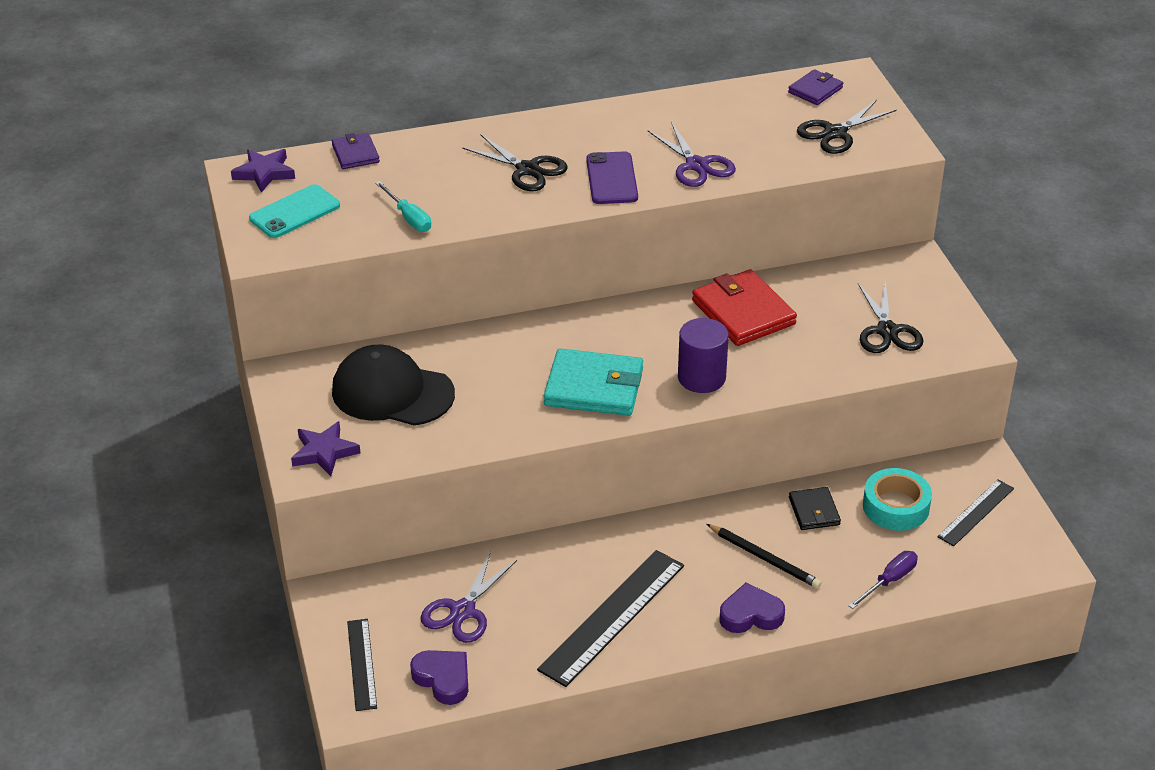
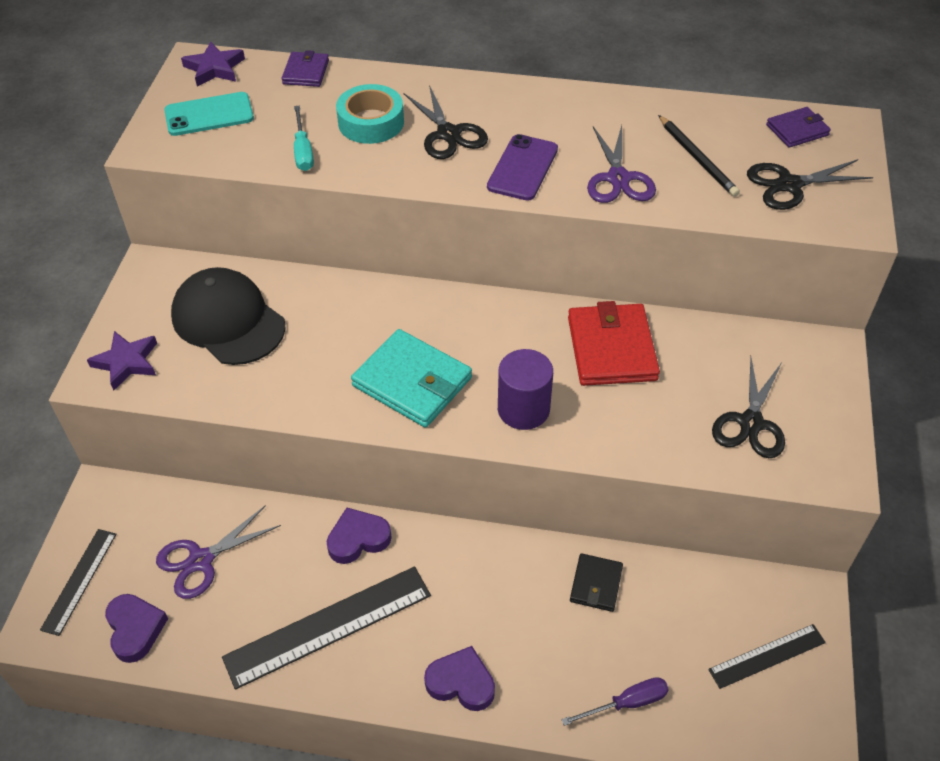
camera: 25 degrees right, 10 degrees up
(592, 548) = (358, 539): none -> purple heart
(764, 558) = (514, 620): black pencil -> black pencil (697, 158)
(896, 507) = (684, 613): turquoise tape -> turquoise tape (371, 122)

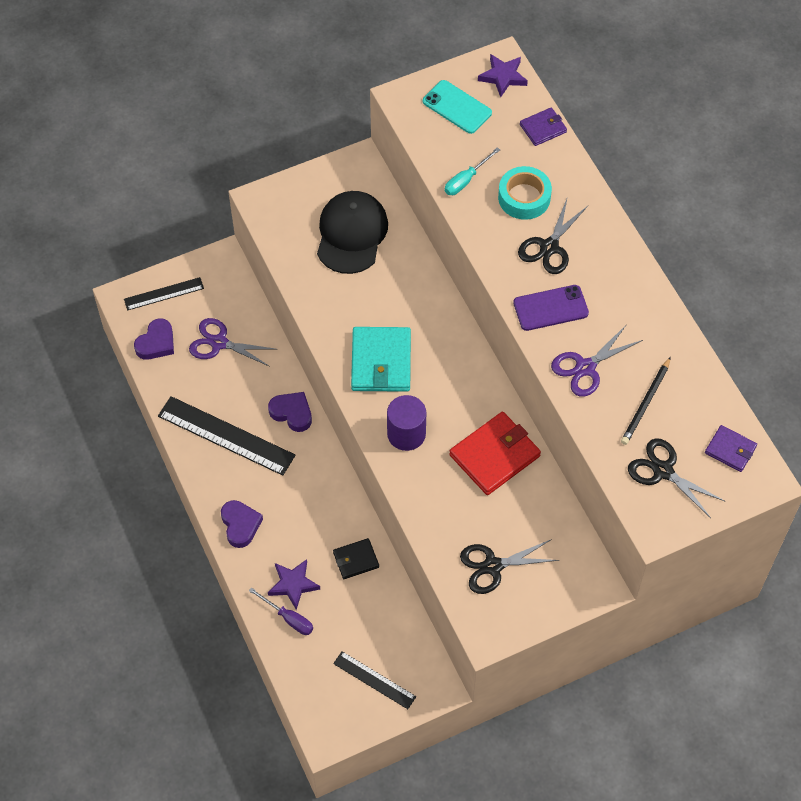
camera: 55 degrees right, 10 degrees up
(127, 362) = (281, 207): purple star -> purple star (293, 584)

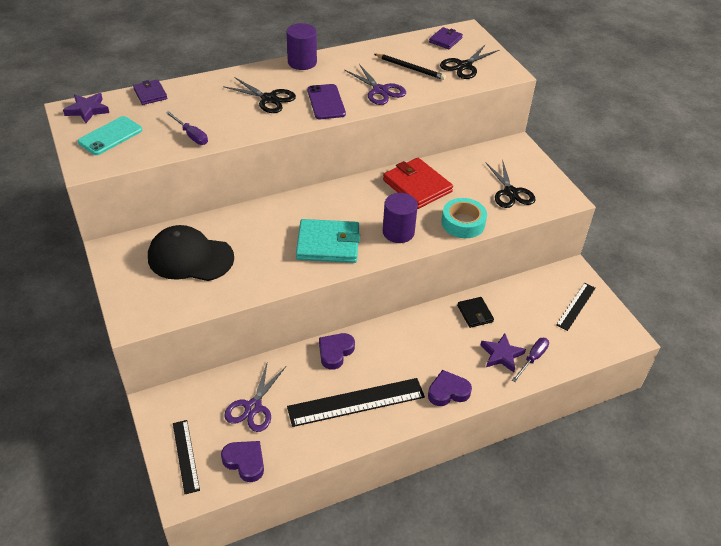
camera: 90 degrees left, 15 degrees down
(226, 435) = (356, 402): black ruler -> black ruler turned 45 degrees clockwise
(466, 180) = (191, 135): turquoise screwdriver -> purple screwdriver
(524, 197) = (218, 107): turquoise tape -> turquoise tape (463, 223)
(639, 276) = (302, 62): none -> purple cylinder

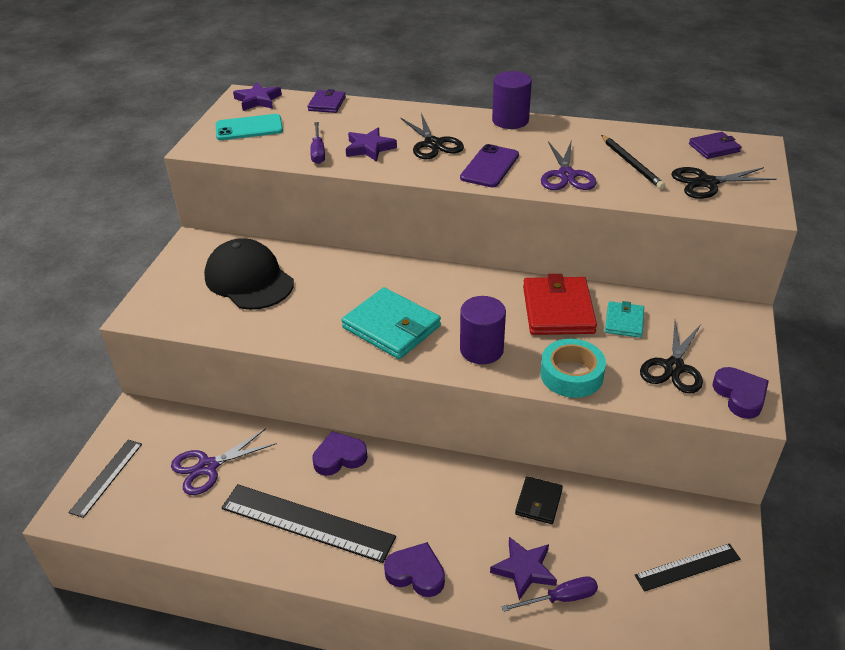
camera: 40 degrees right, 5 degrees down
(227, 118) = (369, 148): none -> purple star
(245, 462) = (146, 516): purple heart -> purple heart (740, 396)
(460, 177) = (624, 322): none -> turquoise wallet

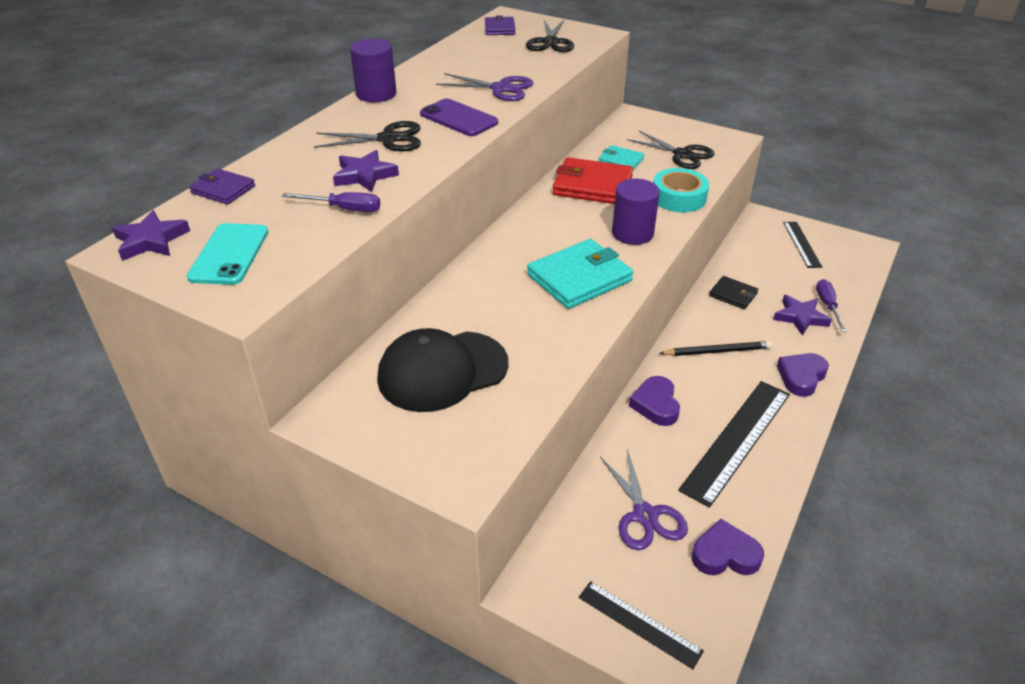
camera: 75 degrees left, 0 degrees up
(631, 164) = (501, 61): black pencil -> black pencil (717, 351)
(740, 396) = (719, 139): purple heart -> purple heart (725, 554)

